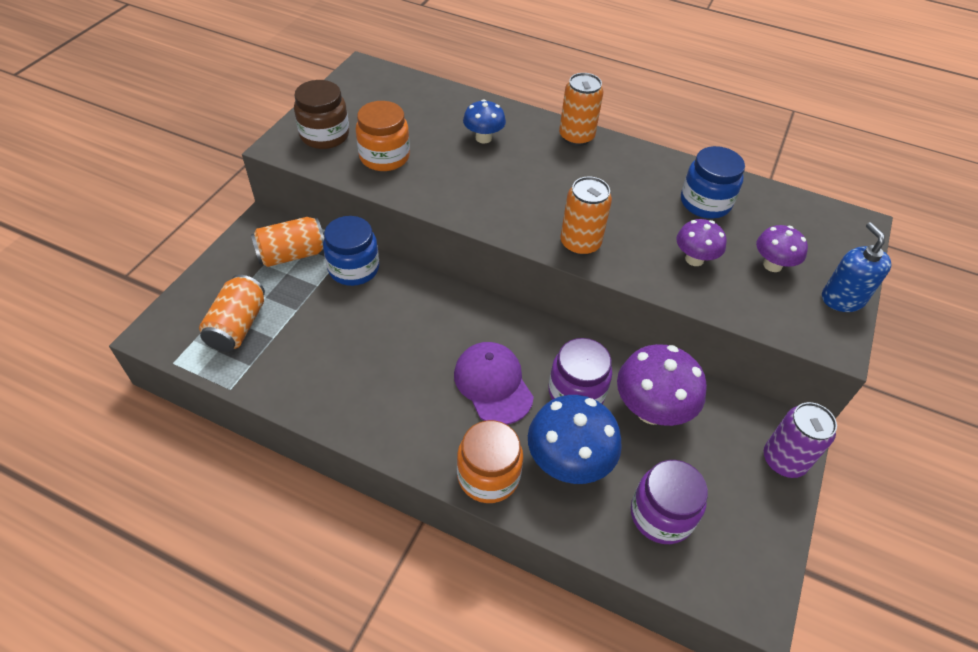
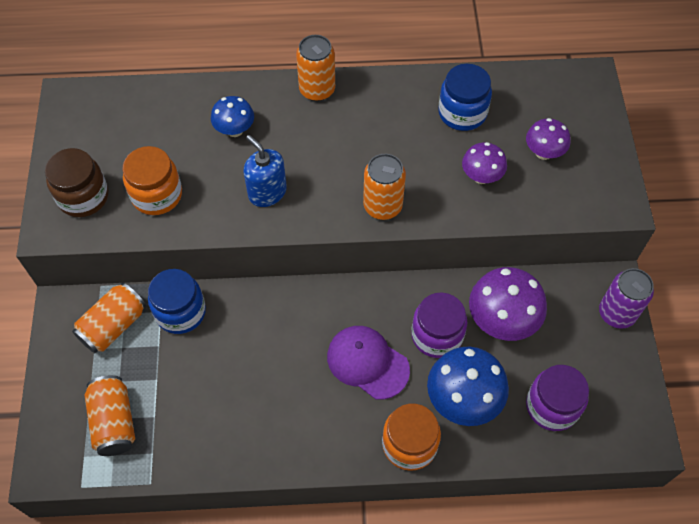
camera: 25 degrees left, 10 degrees up
(842, 298) = (609, 160): blue soap dispenser -> blue soap dispenser (267, 192)

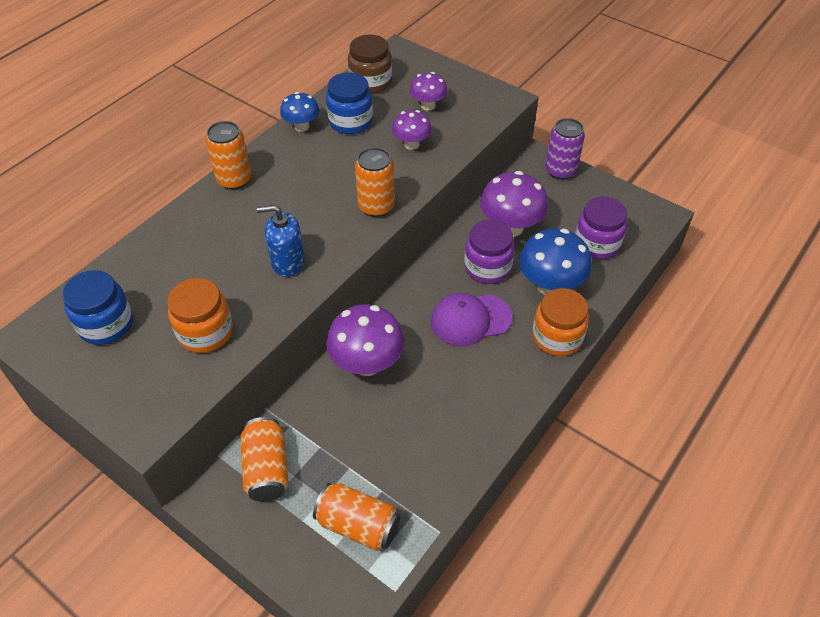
camera: 50 degrees left, 10 degrees down
(83, 197) = (144, 385): brown jar -> brown jar (370, 82)
(180, 312) = (305, 411): blue jar -> blue jar (106, 324)
(235, 130) = (207, 247): blue mushroom -> blue mushroom (301, 126)
(258, 319) = (367, 363): none -> purple mushroom

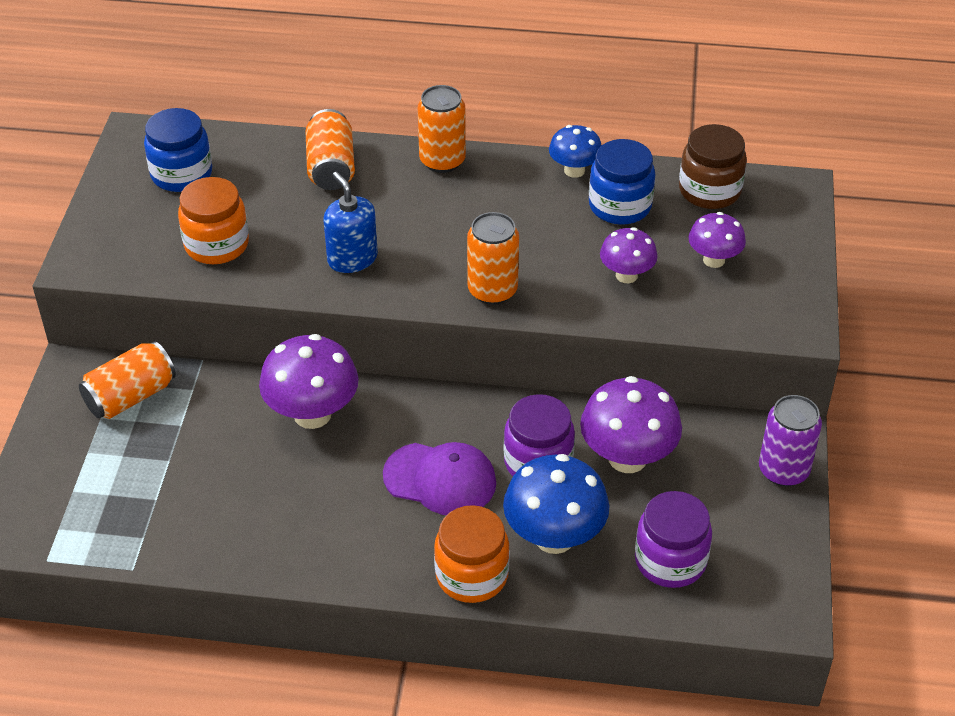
camera: 60 degrees right, 5 degrees down
(358, 525) = (105, 497): orange can -> orange can (331, 167)
(470, 319) = (440, 479): purple cap -> purple cap turned 150 degrees clockwise

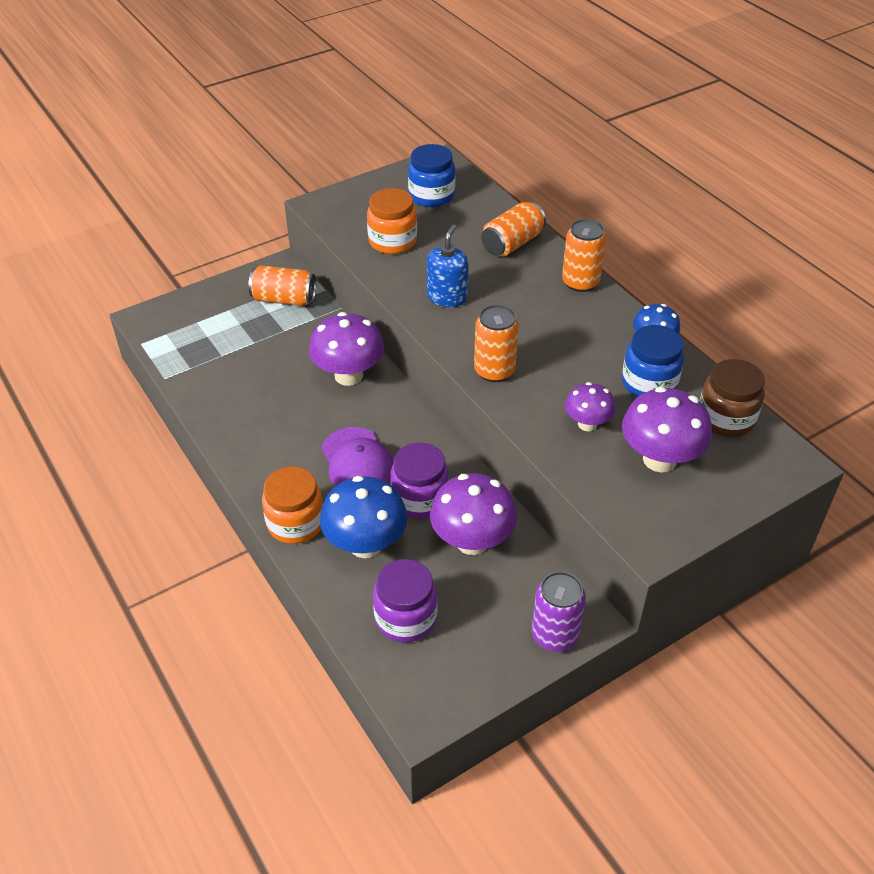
camera: 50 degrees right, 0 degrees up
(714, 260) = (659, 459): purple mushroom -> purple mushroom, size x1.69

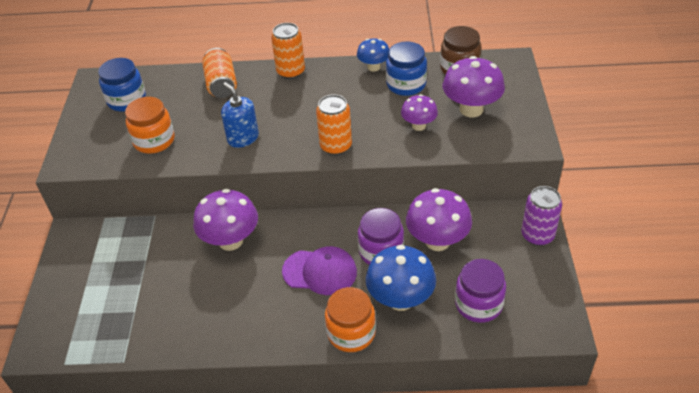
camera: 55 degrees left, 0 degrees up
(284, 299) = (110, 245): orange can -> none

